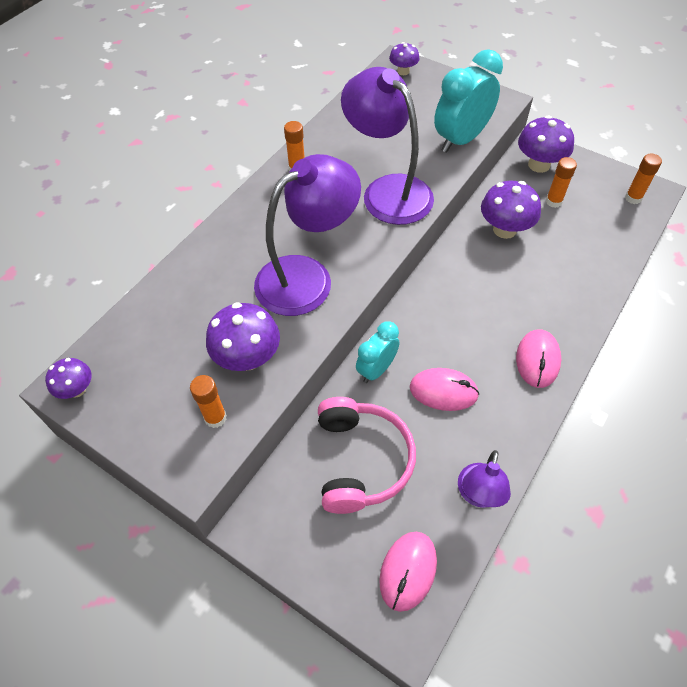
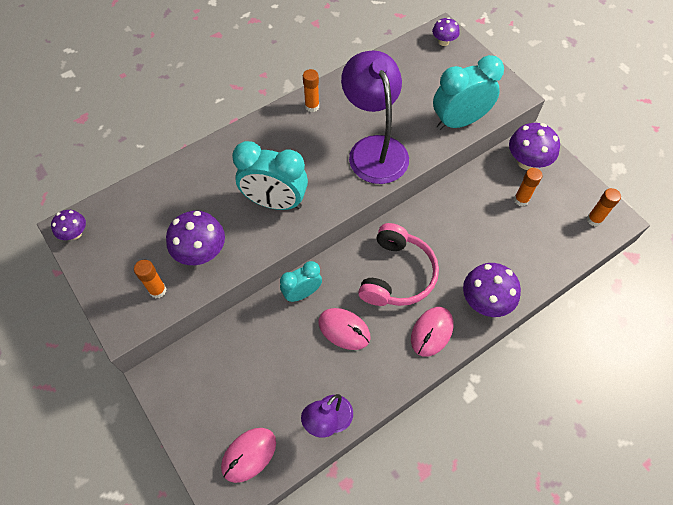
camera: 20 degrees right, 5 degrees up
(307, 277) = (275, 202): purple lamp -> turquoise clock
(361, 460) = (256, 360): pink headphones -> pink headphones (397, 274)
(504, 229) = (465, 211): purple mushroom -> purple mushroom (485, 301)

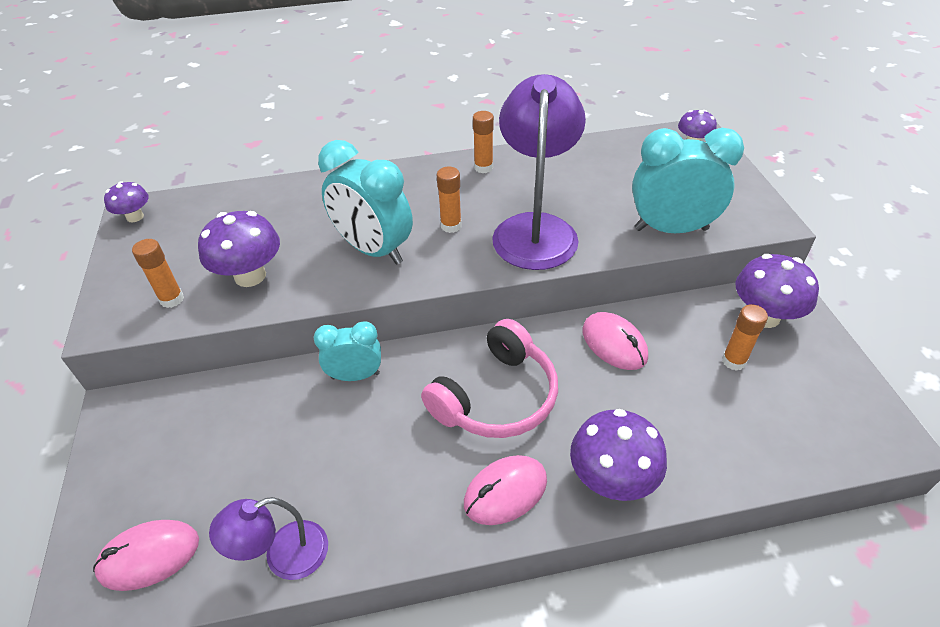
camera: 25 degrees right, 15 degrees down
(344, 329) = (382, 441): pink mouse -> pink mouse (614, 344)
(594, 220) = (849, 425): orange glue stick -> orange glue stick (451, 226)

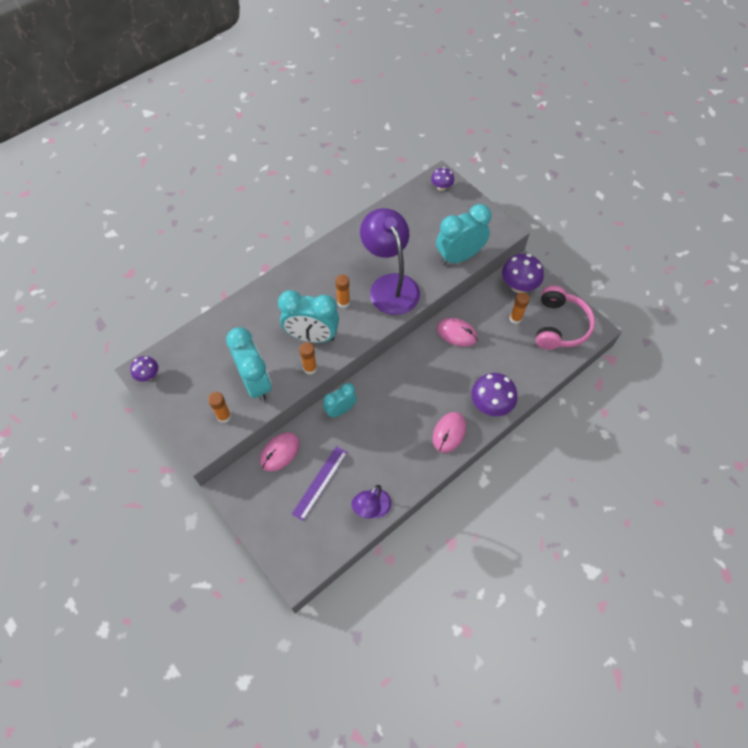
camera: 30 degrees left, 15 degrees up
(149, 556) = (311, 541): pink mouse -> pink mouse (280, 452)
(240, 468) = (320, 482): none -> purple ruler
(250, 276) = (256, 383): purple mushroom -> turquoise clock
(483, 167) = (334, 252): orange glue stick -> orange glue stick (310, 368)
(496, 397) = (417, 389): pink headphones -> pink headphones (560, 326)

